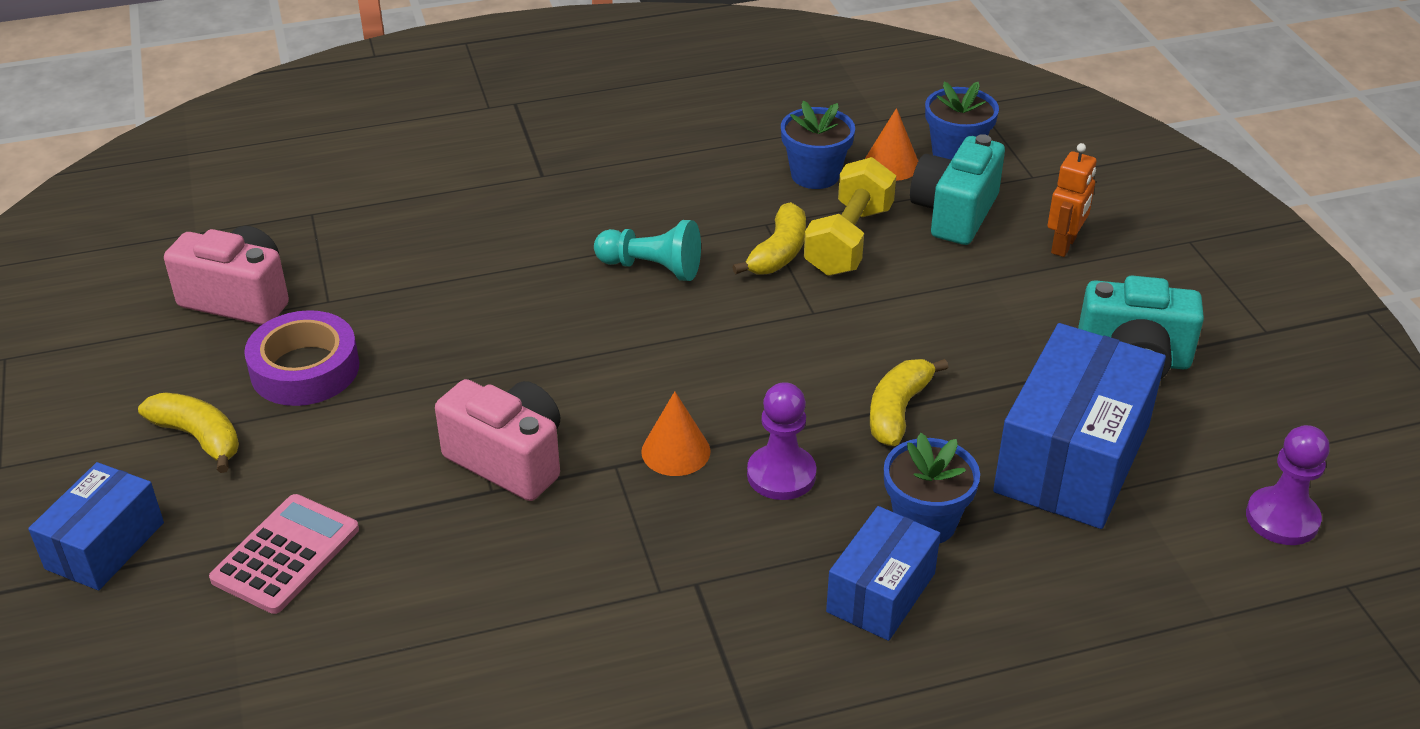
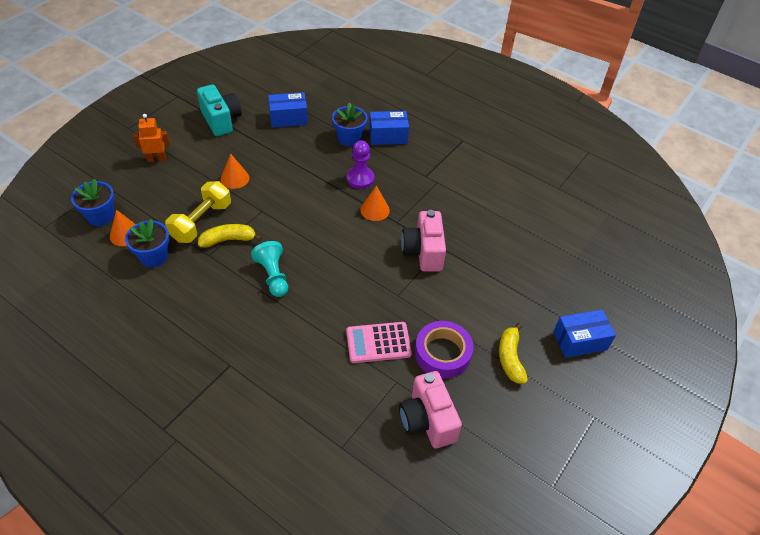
camera: 130 degrees left, 10 degrees up
(286, 554) = (525, 283): pink calculator -> pink calculator (378, 343)
(849, 240) = (201, 222): yellow dumbbell -> yellow dumbbell turned 45 degrees counterclockwise
(898, 411) = (300, 164): yellow banana -> none
(930, 313) = (234, 178): none -> orange cone
(954, 213) = (155, 198): turquoise camera -> none
(1072, 458) = (288, 118): blue box -> blue box, size x0.58
(1282, 518) = (277, 72): purple pawn -> none

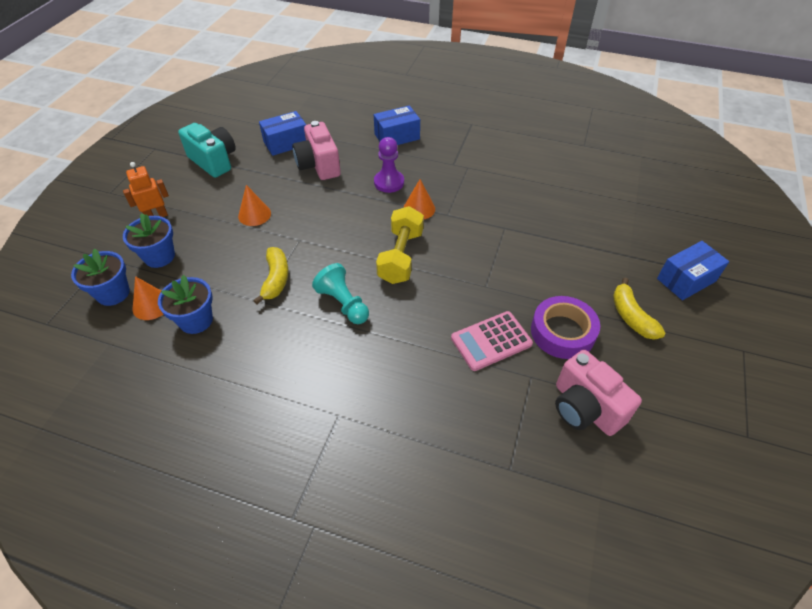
camera: 15 degrees left, 0 degrees up
(201, 222) = (236, 268): yellow dumbbell -> yellow dumbbell (401, 257)
(228, 240) = (275, 279): yellow banana -> yellow banana turned 120 degrees clockwise
(349, 138) = (359, 147): blue flower pot -> blue flower pot (159, 256)
(423, 252) = (489, 236): pink camera -> pink camera (319, 165)

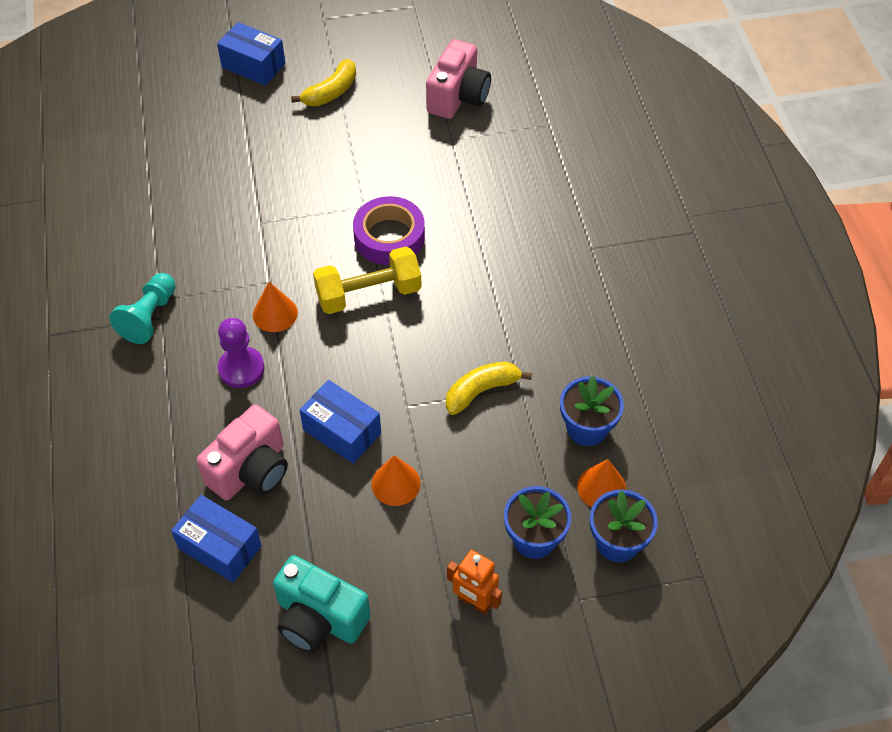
camera: 120 degrees left, 5 degrees up
(214, 161) = (319, 618): turquoise camera -> turquoise camera turned 75 degrees counterclockwise
(343, 303) = (470, 310): turquoise pawn -> turquoise pawn (149, 317)
(397, 136) = (128, 410): blue box -> blue box (342, 431)
(491, 341) = (432, 177): pink calculator -> none
(562, 332) = (384, 132): purple tape -> purple tape (389, 237)

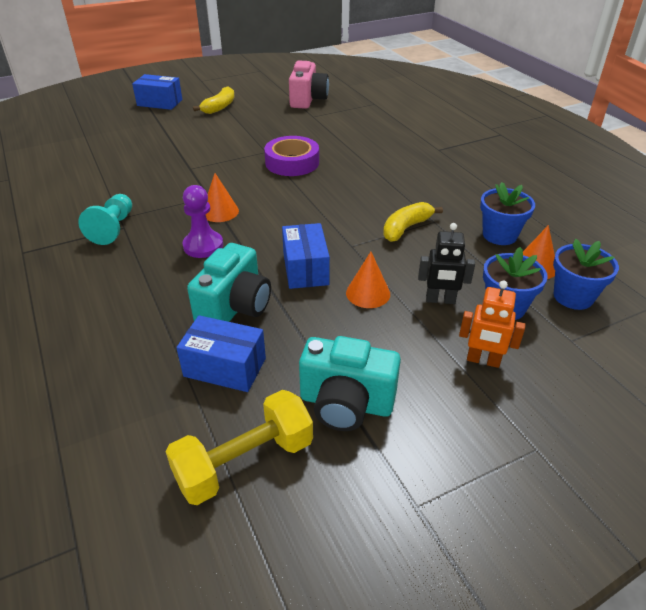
camera: 15 degrees left, 15 degrees down
(251, 470) = (235, 307): pink camera -> turquoise camera
(342, 431) = (305, 269): blue box -> blue box turned 60 degrees clockwise
(368, 294) = (290, 191): yellow dumbbell -> yellow dumbbell (244, 462)
(469, 512) = (440, 300): none -> black robot

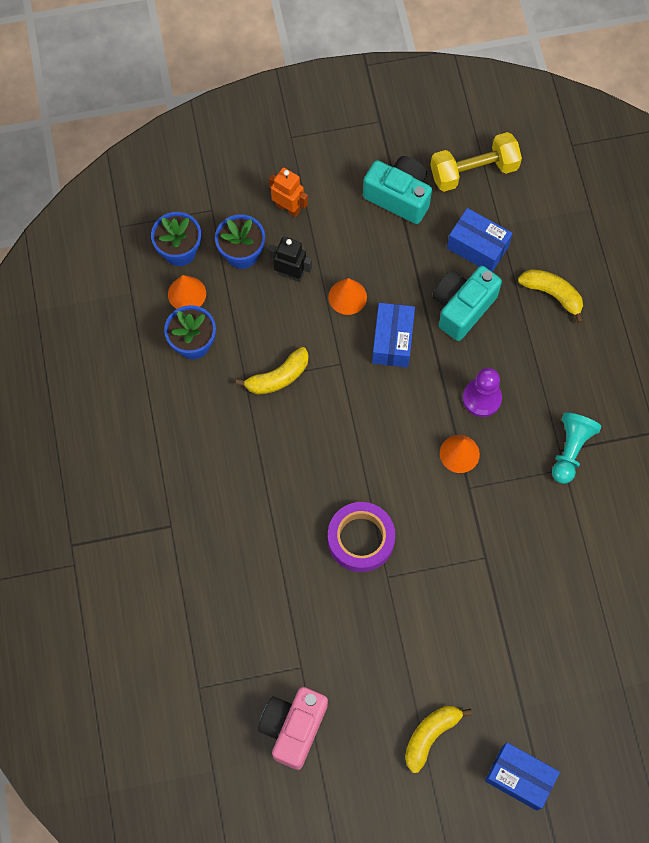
camera: 165 degrees left, 30 degrees up
(124, 338) = (552, 294): none -> yellow banana

